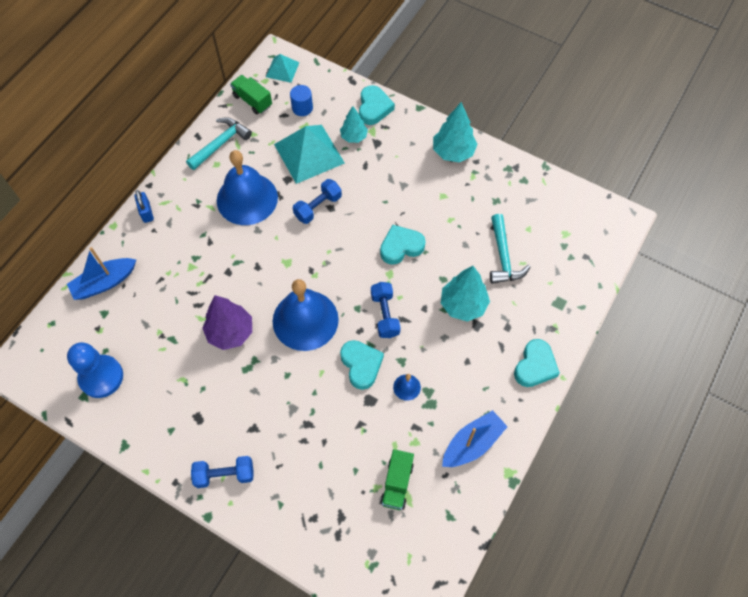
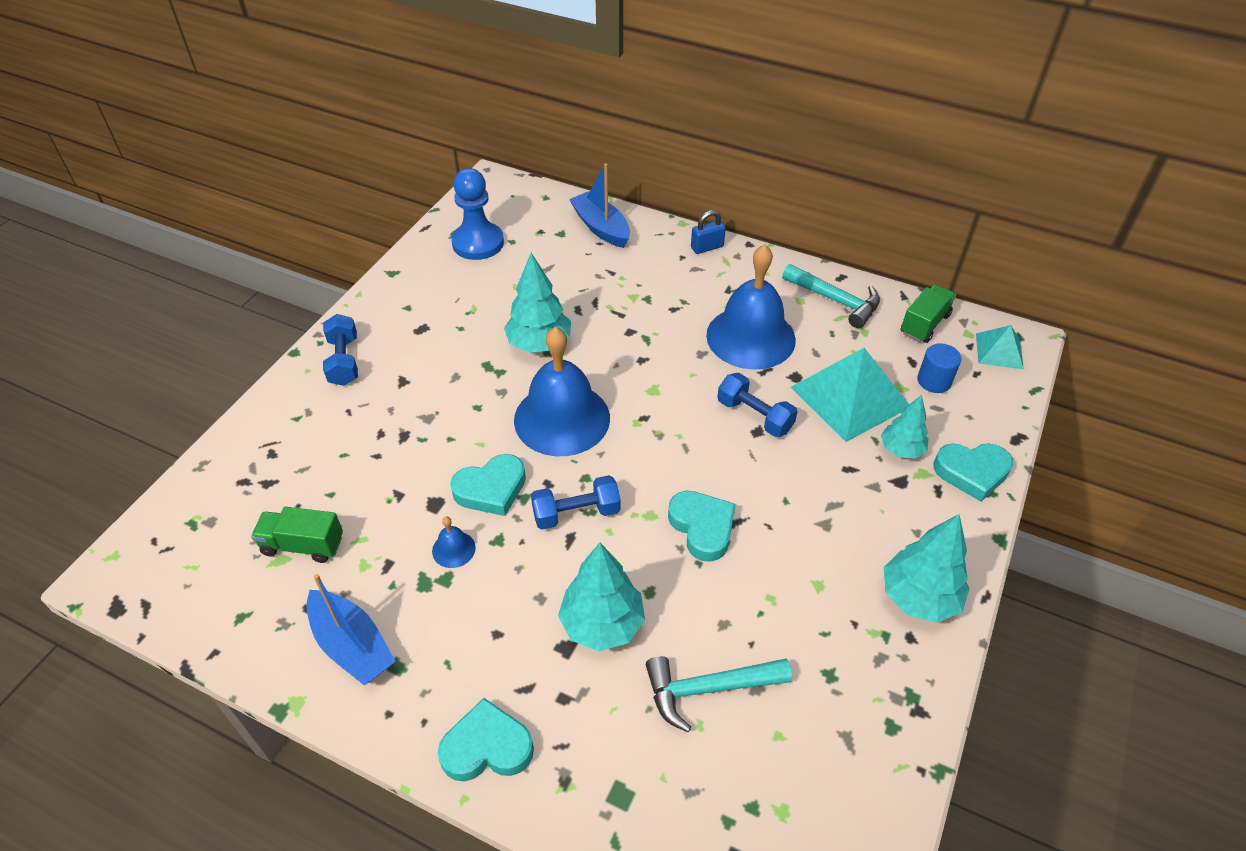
camera: 85 degrees right, 15 degrees down
(230, 332) = (539, 344): purple tree -> turquoise tree
(535, 366) = (487, 747): turquoise heart -> turquoise heart turned 150 degrees clockwise

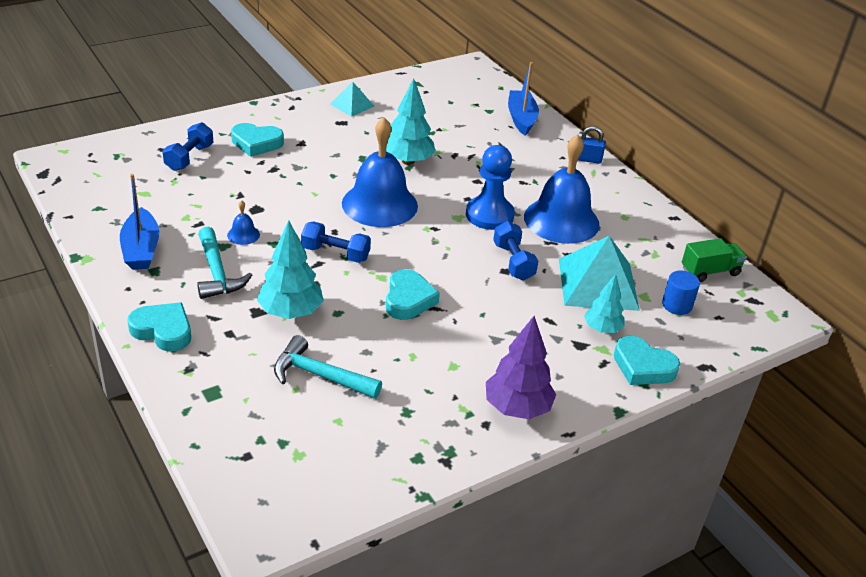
camera: 30 degrees right, 10 degrees down
(303, 545) = (163, 192): green truck -> none
(344, 361) = (277, 118): blue dumbbell -> blue dumbbell (189, 157)
(478, 243) = (426, 94): blue pawn -> blue pawn (489, 215)
(491, 489) = (296, 218): turquoise heart -> turquoise heart (256, 143)
(836, 300) = (653, 228): turquoise hammer -> turquoise hammer (217, 273)
(918, 597) = (517, 408): turquoise tree -> purple tree
(999, 351) = (755, 313): turquoise pyramid -> turquoise pyramid (352, 105)

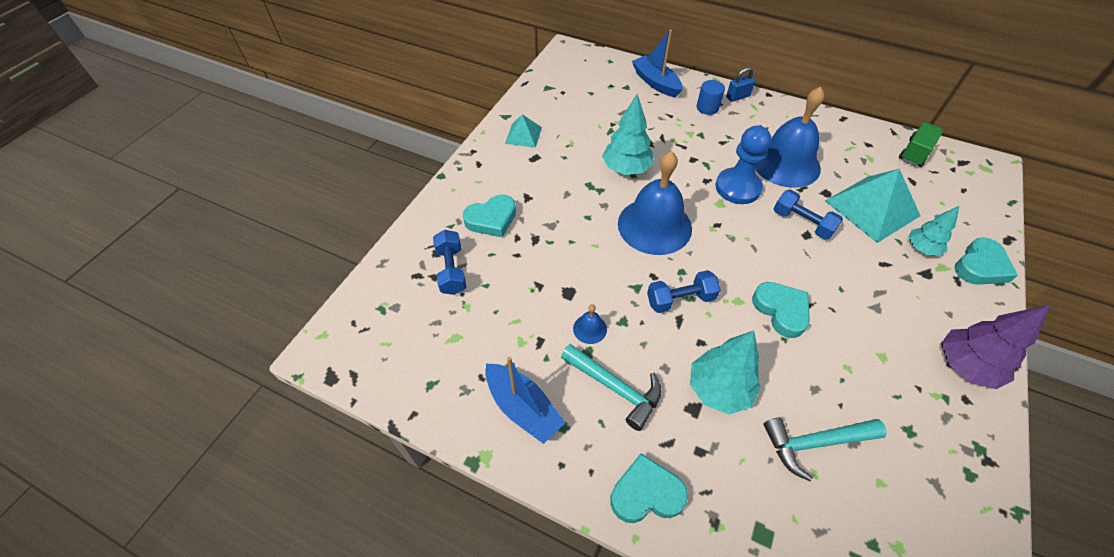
camera: 30 degrees left, 15 degrees up
(643, 366) = (980, 266): turquoise heart -> turquoise heart turned 45 degrees counterclockwise
(677, 305) = (933, 196): blue cylinder -> blue cylinder (707, 108)

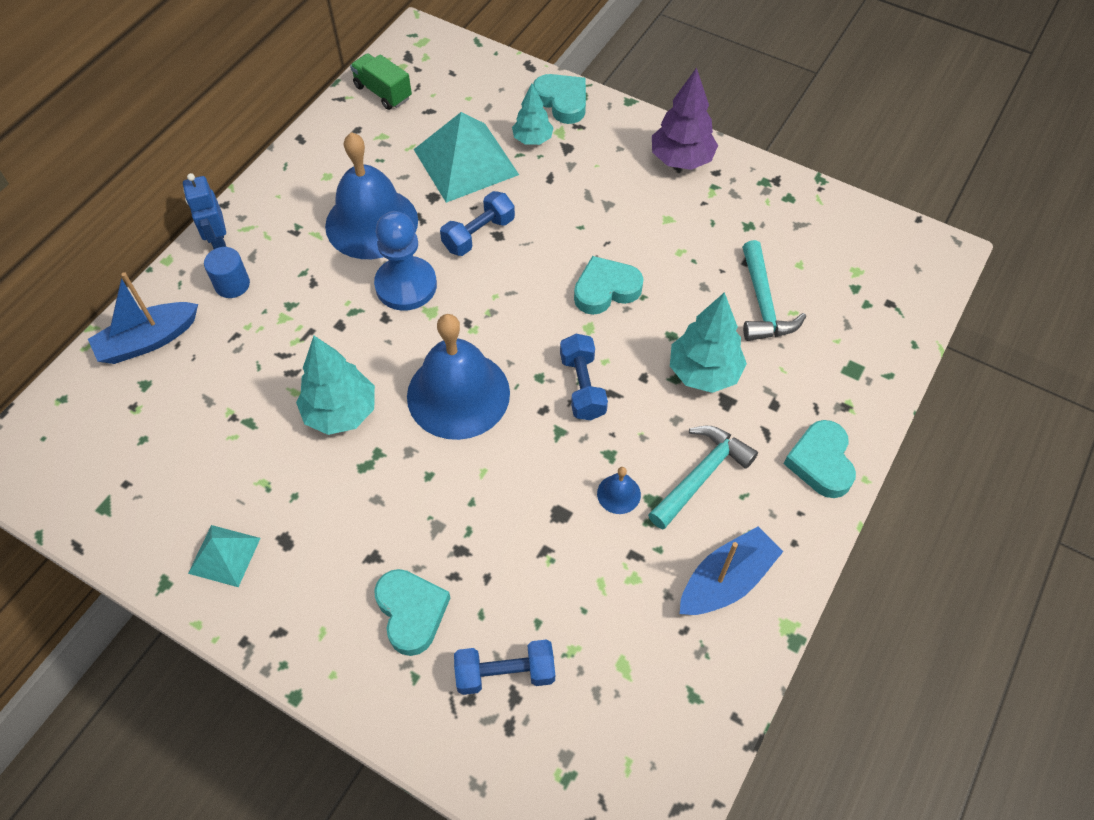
camera: 85 degrees left, 5 degrees up
(737, 97) = (218, 242): blue padlock -> blue robot

